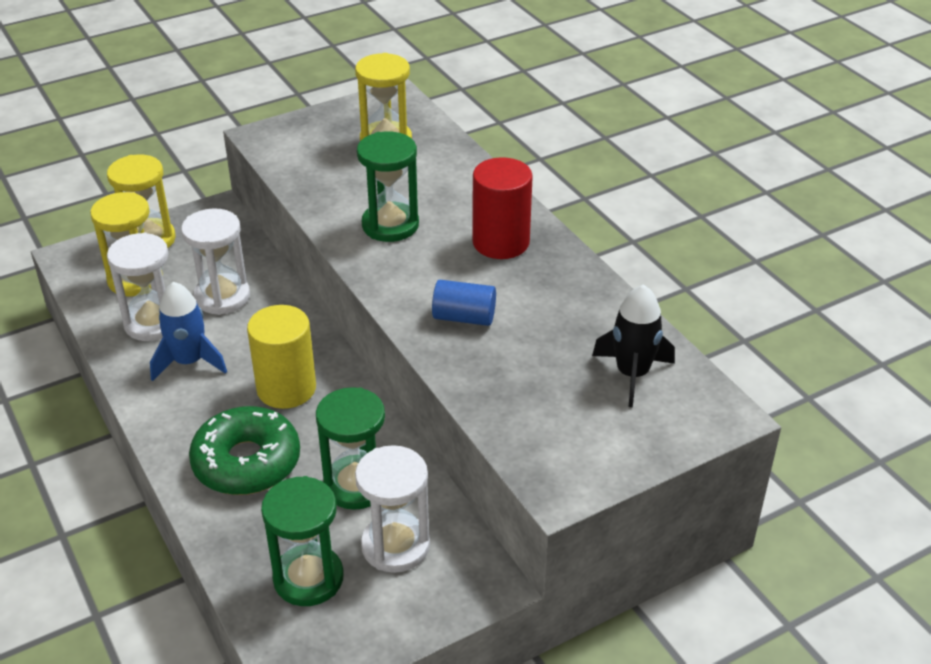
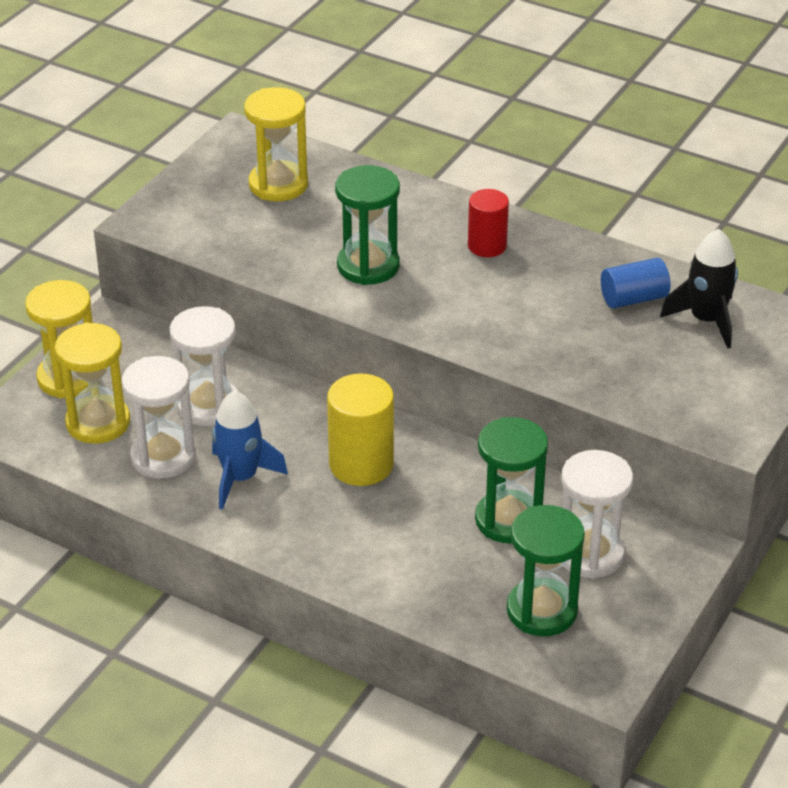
camera: 30 degrees left, 0 degrees up
(247, 462) = (390, 542): green donut -> none
(464, 317) = (520, 325): blue cylinder -> blue cylinder (633, 298)
(501, 242) = (487, 246): red cylinder -> red cylinder, size x0.64

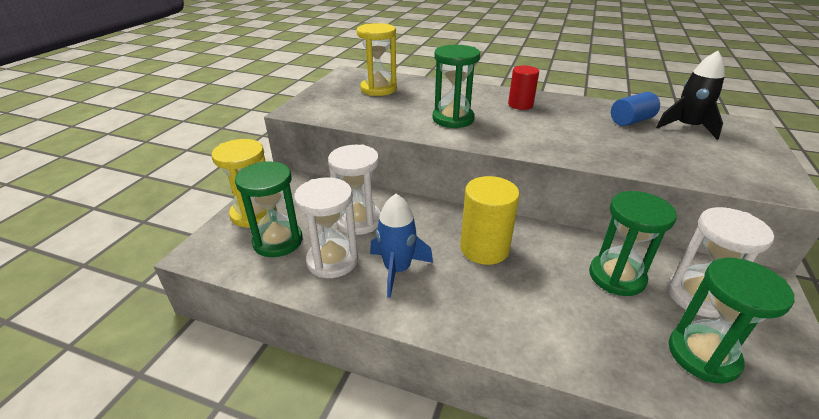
camera: 10 degrees left, 5 degrees down
(98, 422) = (278, 241): yellow hourglass -> green hourglass

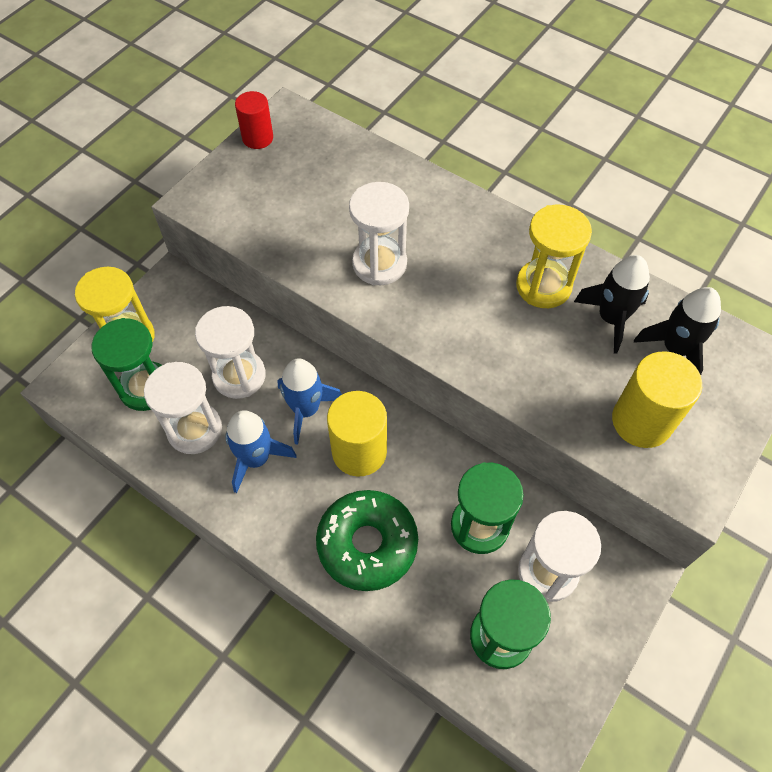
camera: 15 degrees right, 25 degrees up
(378, 89) = (313, 168): yellow hourglass -> yellow hourglass (543, 286)
(425, 231) = (306, 409): none -> blue rocket
(453, 119) = (379, 264): green hourglass -> white hourglass
(520, 105) = (485, 248): red cylinder -> red cylinder (257, 138)
(531, 310) = (367, 544): none -> green donut
(631, 121) = (611, 318): blue cylinder -> black rocket
(704, 161) = (641, 421): none -> yellow cylinder

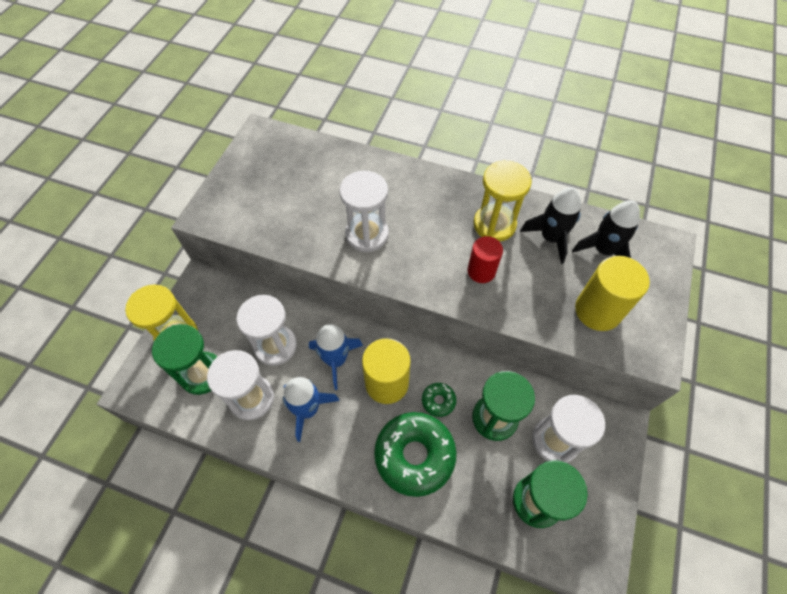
camera: 15 degrees left, 0 degrees up
(257, 138) = (243, 156): red cylinder -> red cylinder (481, 271)
(416, 488) = (438, 401): none -> green donut

